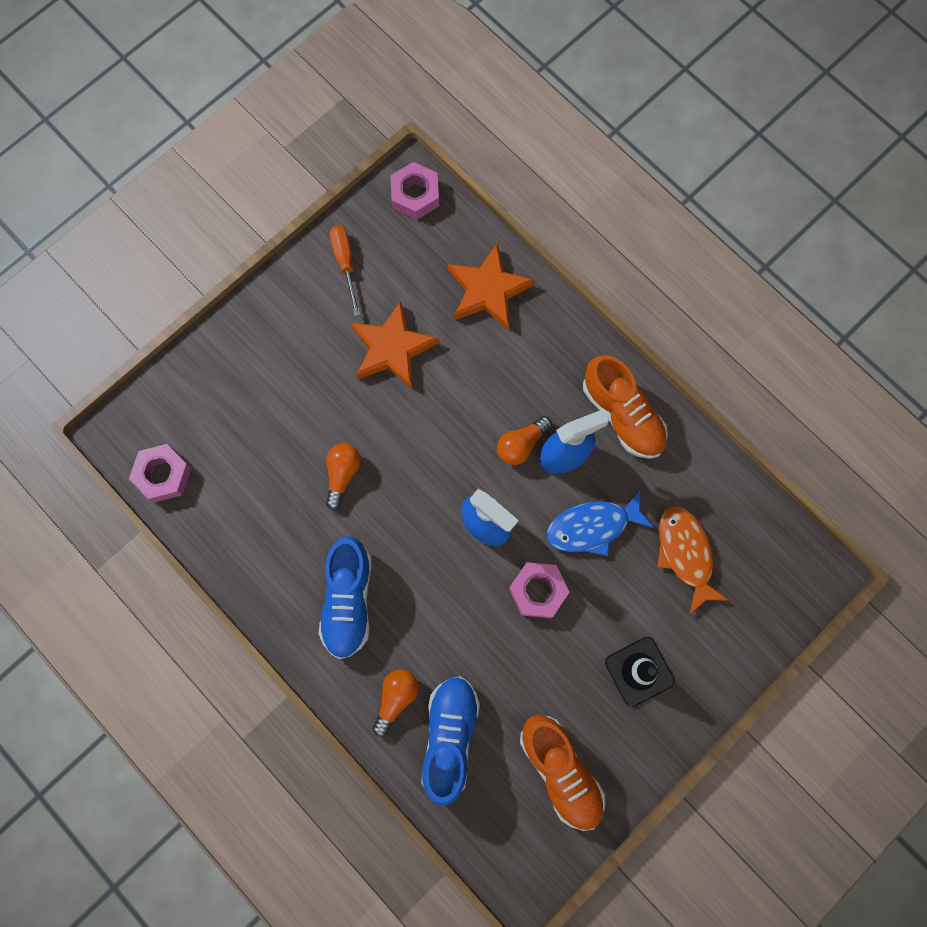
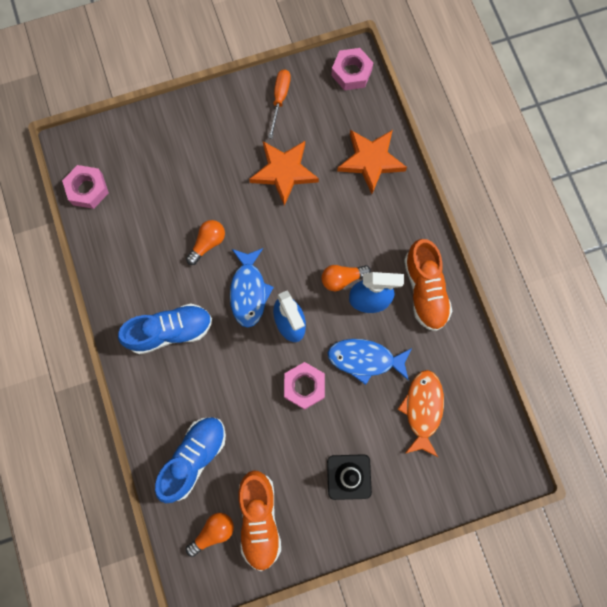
camera: 25 degrees right, 0 degrees up
(348, 600) = (170, 331): blue shoe -> blue shoe turned 135 degrees counterclockwise
(396, 698) = (170, 414): orange light bulb -> orange light bulb (213, 532)
(419, 509) = (248, 291): none -> blue fish

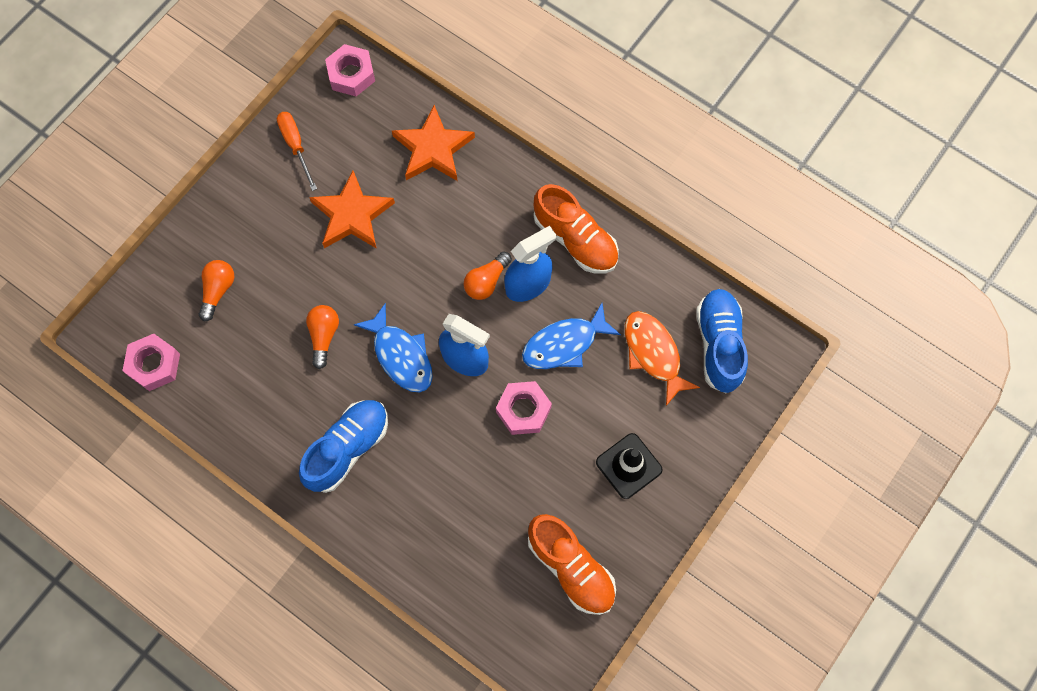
camera: 35 degrees left, 5 degrees down
(194, 458) = (463, 555): blue shoe -> blue shoe (719, 345)
(213, 532) = (534, 613): orange light bulb -> orange light bulb (218, 291)

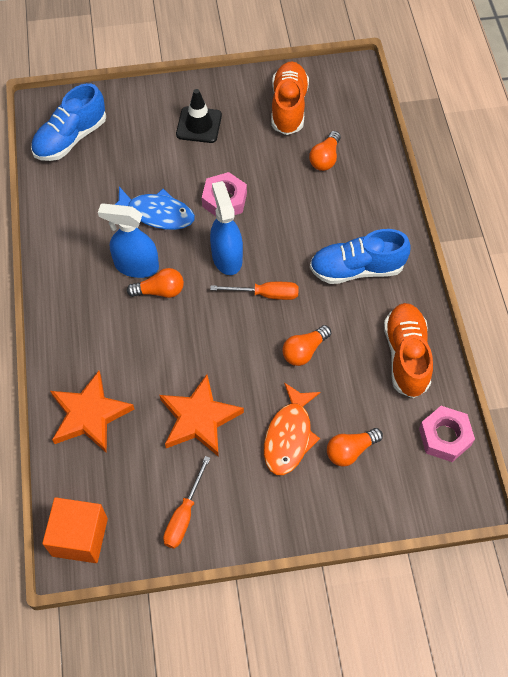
camera: 135 degrees left, 10 degrees down
(351, 74) = (80, 537): pink nut -> orange cube
(401, 355) = (265, 294): blue fish -> orange screwdriver
(480, 539) = (325, 158): none -> orange light bulb
(575, 239) = (74, 266): orange shoe -> orange shoe (406, 356)
(653, 354) = (113, 165): orange fish -> orange fish (289, 436)

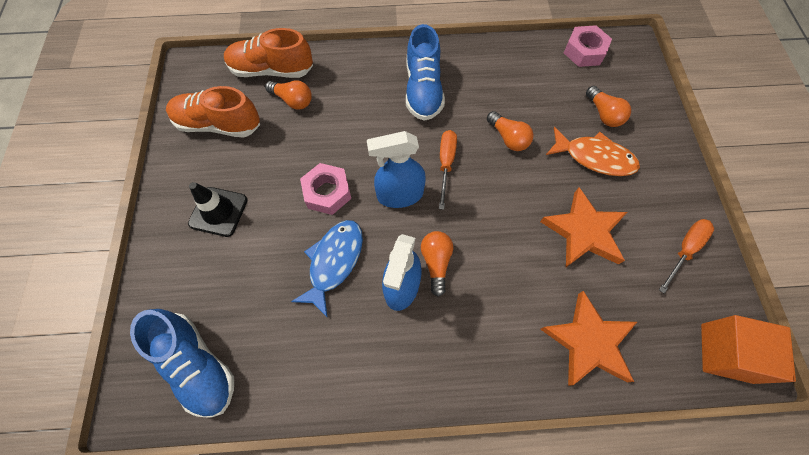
camera: 85 degrees left, 5 degrees up
(184, 515) = (684, 250): orange screwdriver -> orange screwdriver turned 75 degrees counterclockwise
(406, 356) = (512, 66): orange shoe -> orange shoe (272, 70)

